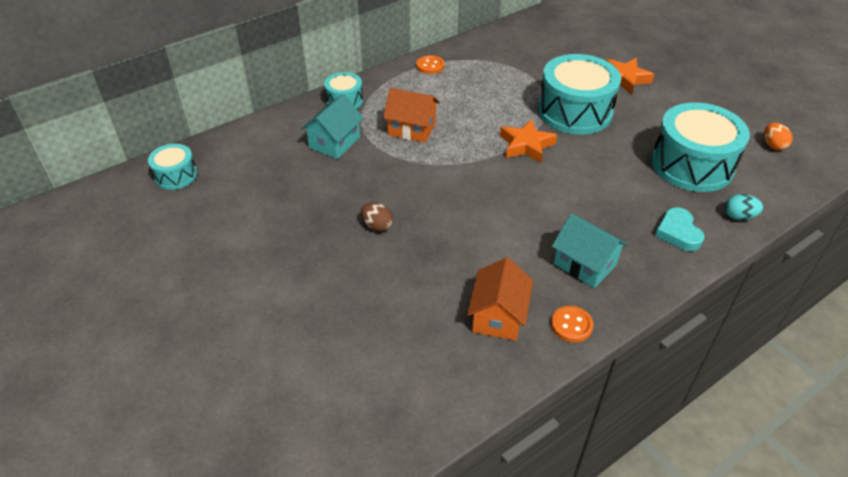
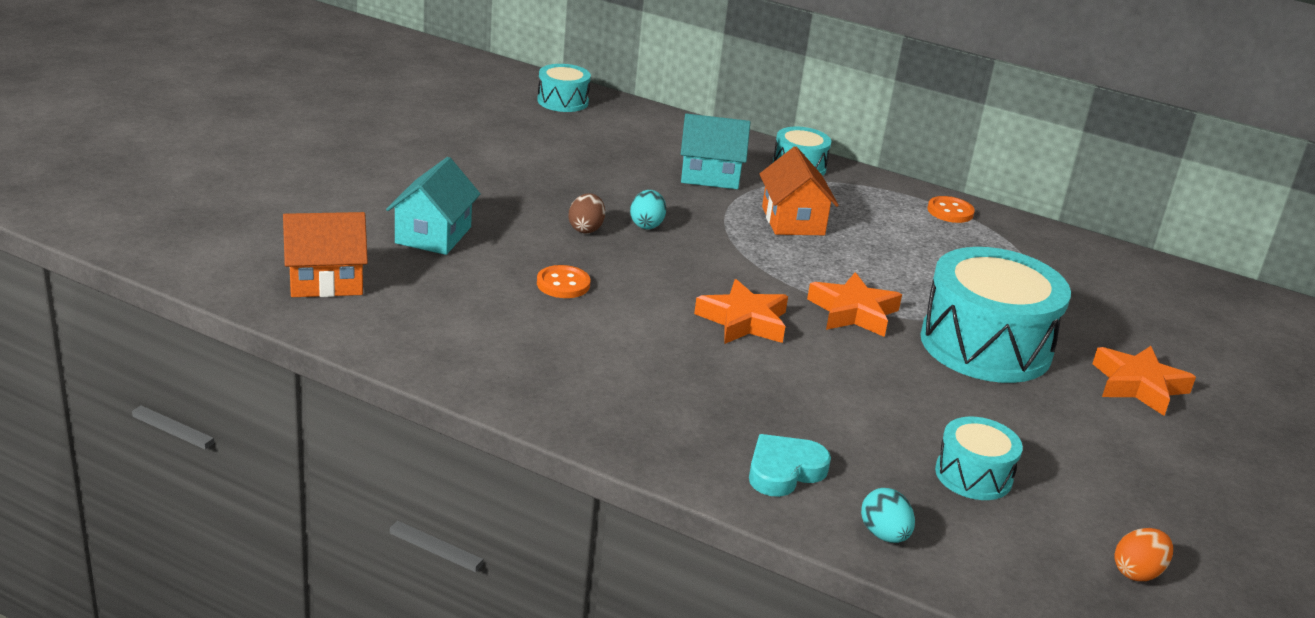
camera: 60 degrees right, 15 degrees down
(386, 194) = (646, 225): none -> turquoise egg
(498, 316) = (495, 333): orange house -> orange house (326, 281)
(521, 193) = (743, 321): none -> orange star
(571, 325) = (518, 390): orange button -> orange button (563, 284)
(585, 264) = (642, 390): turquoise house -> turquoise house (433, 235)
(692, 165) = (973, 475): turquoise drum -> turquoise drum, size x0.51

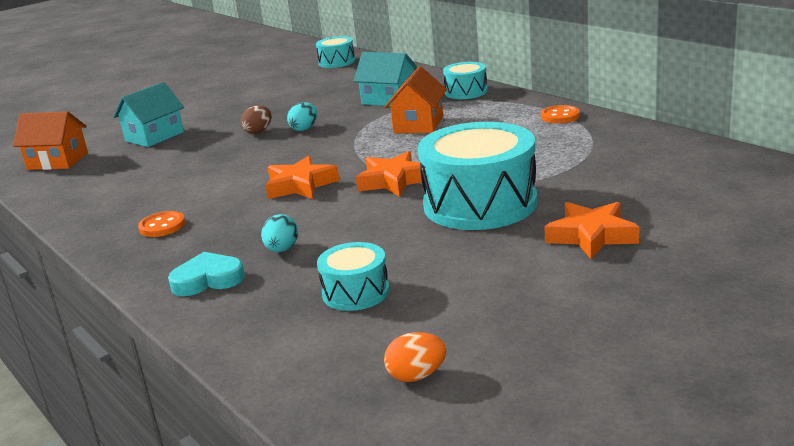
camera: 30 degrees right, 5 degrees down
(563, 284) = (201, 163): orange button -> orange button (162, 226)
(884, 535) = (229, 328): turquoise egg -> turquoise egg (282, 250)

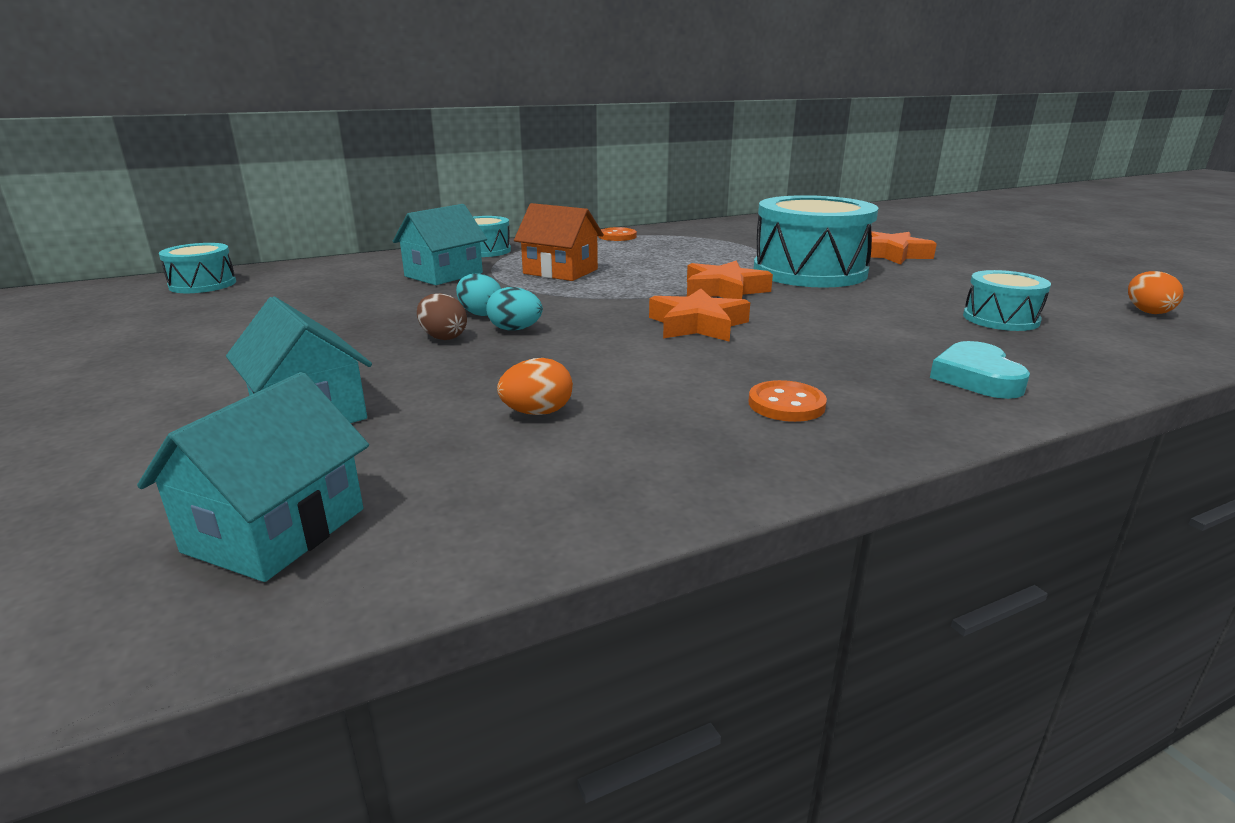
camera: 80 degrees left, 0 degrees up
(57, 161) = (275, 530): orange house -> turquoise house
(153, 174) = (537, 412): none -> orange egg
(282, 250) = (894, 341): turquoise egg -> turquoise egg (515, 329)

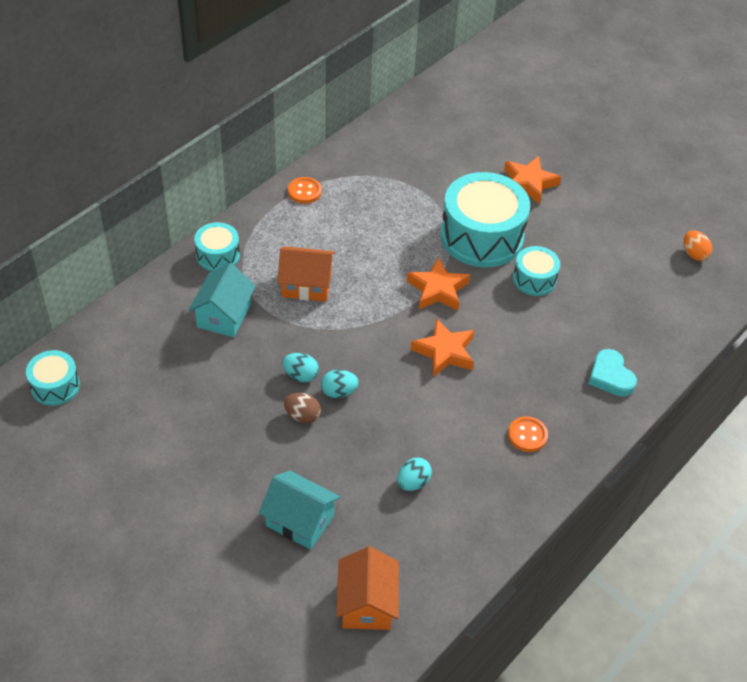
camera: 25 degrees left, 25 degrees up
(275, 530) = (366, 603): turquoise house -> orange house
(537, 412) = (413, 482): orange egg -> turquoise egg
(1000, 319) = (614, 290): turquoise drum -> turquoise drum (534, 279)

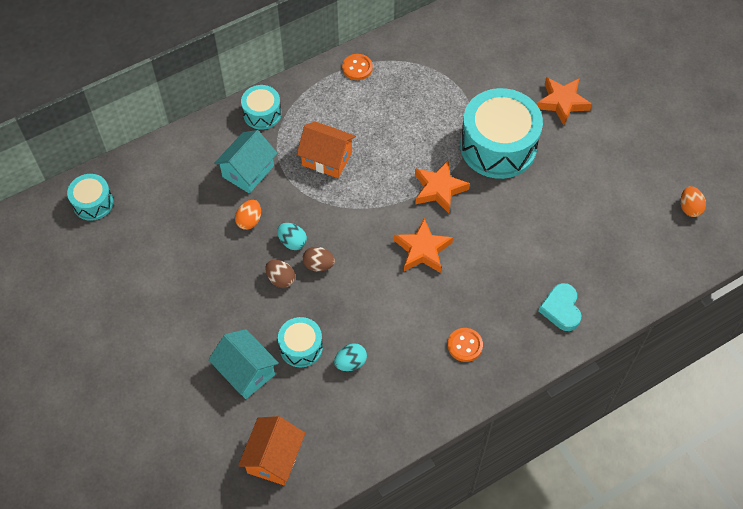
camera: 20 degrees right, 10 degrees up
(244, 365) = (249, 221): none -> orange egg
(339, 392) = (318, 265): turquoise egg -> brown egg
(534, 279) = (529, 199): turquoise drum -> turquoise drum (301, 347)

